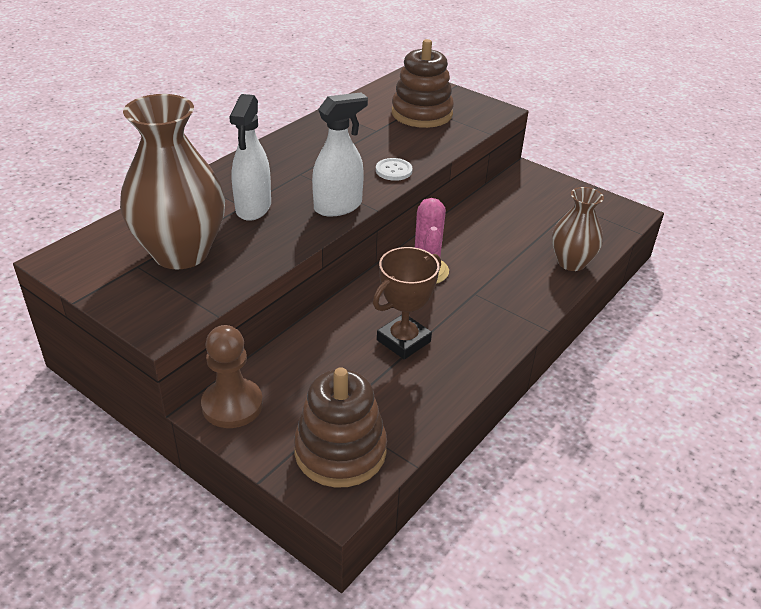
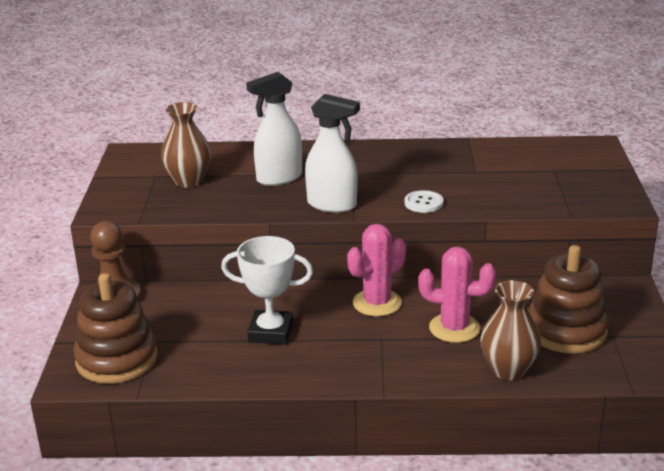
camera: 55 degrees right, 10 degrees down
(181, 253) = (188, 181): brown vase -> brown vase, size x0.59
(403, 341) = (271, 332): brown trophy -> white trophy
(422, 113) = (542, 176): brown stacking toy -> brown stacking toy (566, 330)
(498, 256) = (454, 328): none -> pink cactus

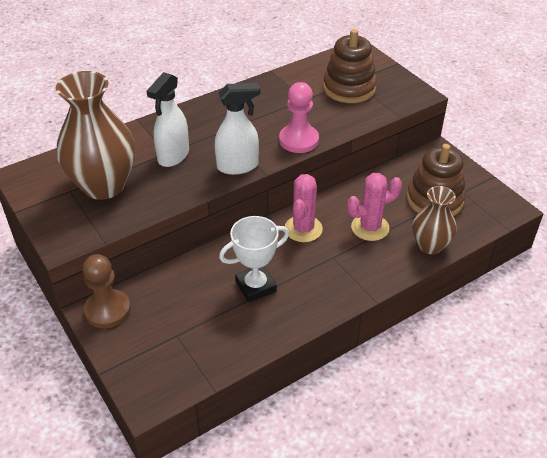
camera: 35 degrees left, 15 degrees up
(117, 359) = (166, 365): brown stacking toy -> brown stacking toy (349, 88)
(188, 181) = (104, 185): brown vase -> brown vase, size x1.70
(423, 203) = (298, 140): white button -> pink pawn

